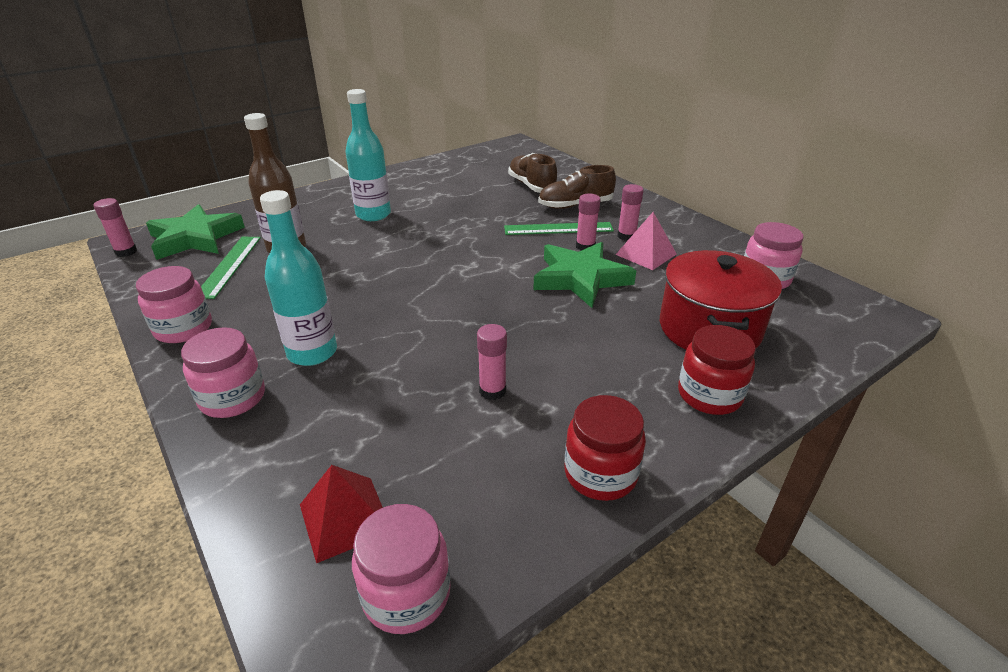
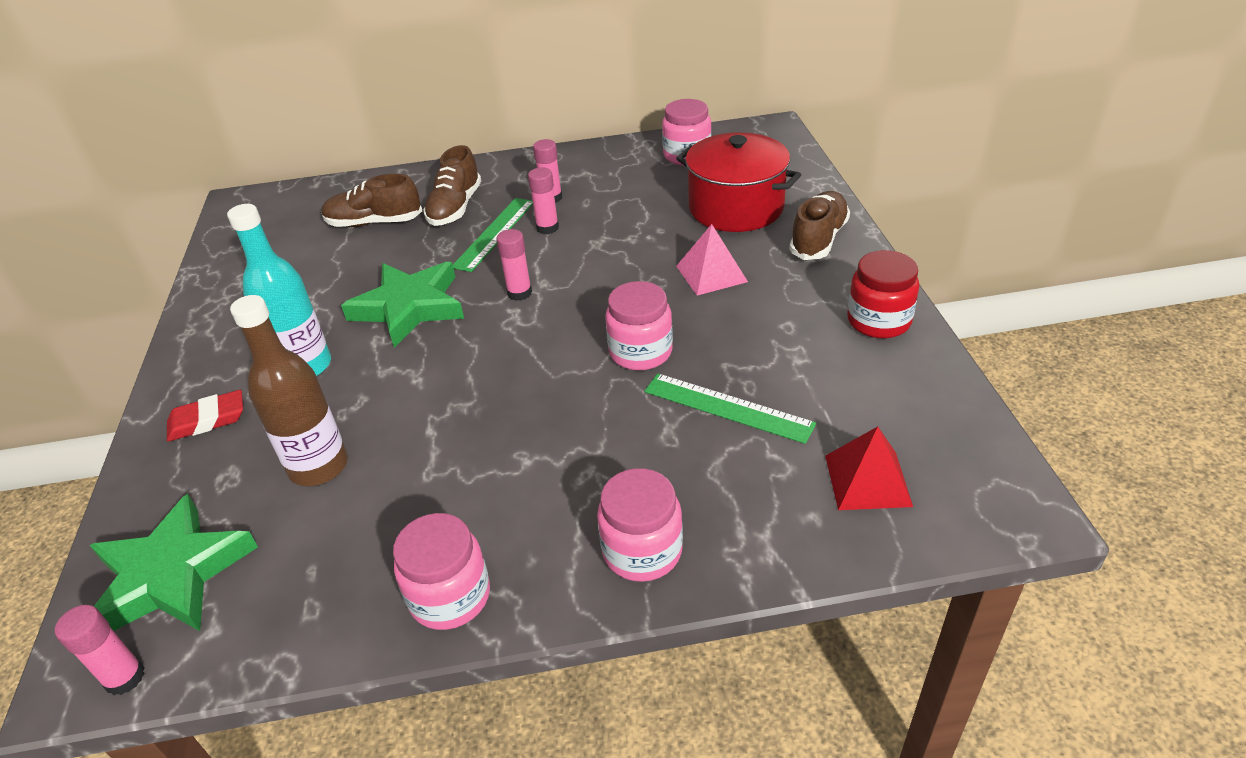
camera: 60 degrees left, 5 degrees up
(229, 266) = (311, 535): green ruler -> green ruler (728, 407)
(312, 352) = (597, 471): turquoise bottle -> none
(315, 205) = (207, 420): none -> red eraser
(406, 594) = (962, 456): pink jar -> pink jar (640, 352)
(492, 391) = (745, 352): pink glue stick -> pink glue stick (519, 293)
(580, 278) = (604, 249): green star -> green star (409, 307)
(646, 254) = (594, 198): pink pyramid -> pink pyramid (711, 273)
(709, 395) = (818, 239): red jar -> brown shoe

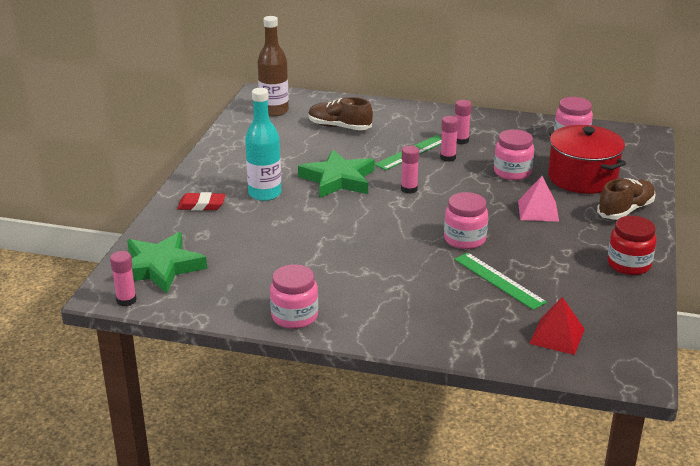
camera: 20 degrees right, 10 degrees down
(319, 467) = (252, 243): brown bottle -> brown bottle (274, 111)
(455, 208) = (395, 131): brown shoe -> none
(642, 551) = (406, 328): pink jar -> pink jar (512, 172)

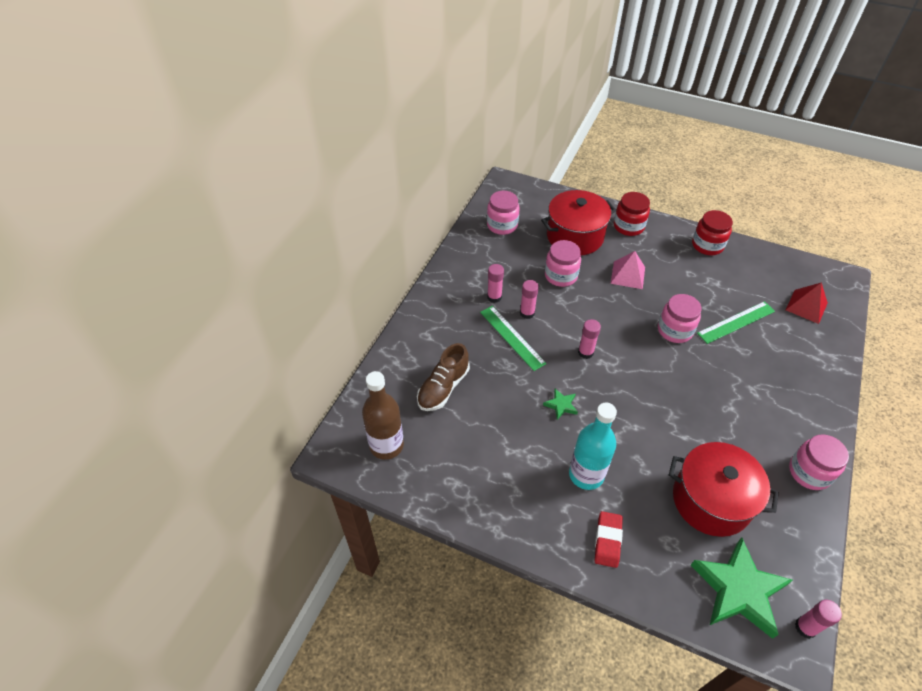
camera: 80 degrees left, 20 degrees up
(249, 256) = (711, 500): none -> red pot
(338, 179) = (561, 405): green star -> green star, size x0.44
(625, 210) = (628, 226): brown shoe -> red jar

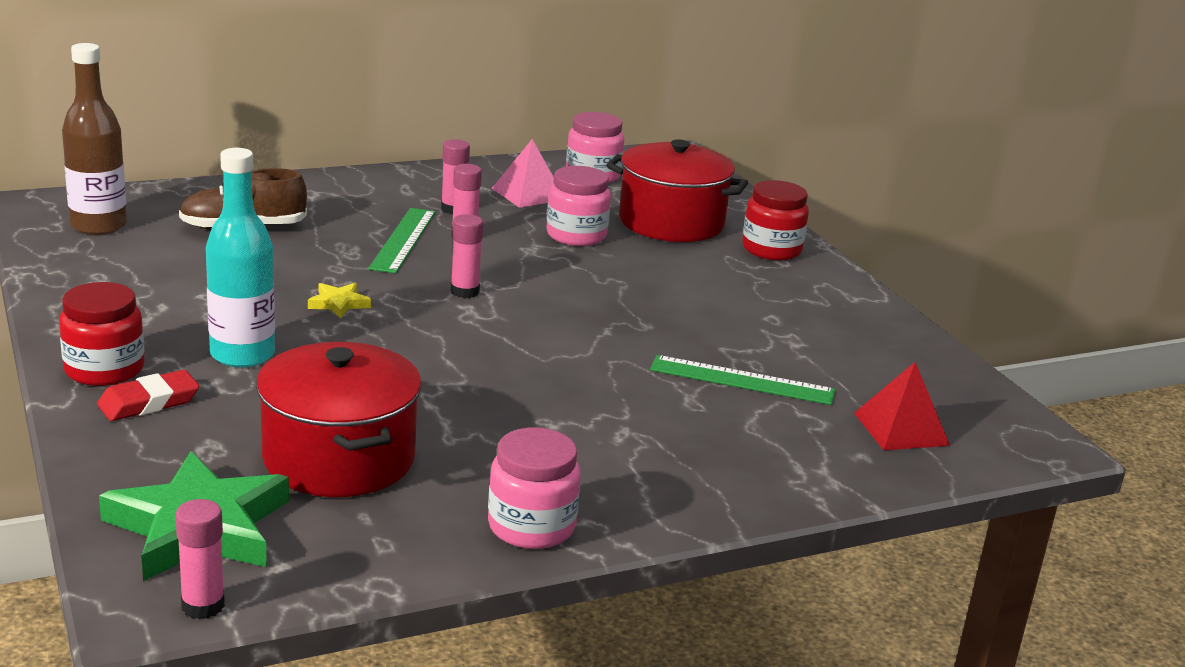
camera: 40 degrees right, 25 degrees down
(561, 405) = (338, 304): green star -> yellow star
(627, 275) = (672, 276): pink pyramid -> pink pyramid (528, 193)
(674, 330) = (629, 339): pink jar -> none
(707, 245) = (861, 314): red jar -> red jar (104, 370)

